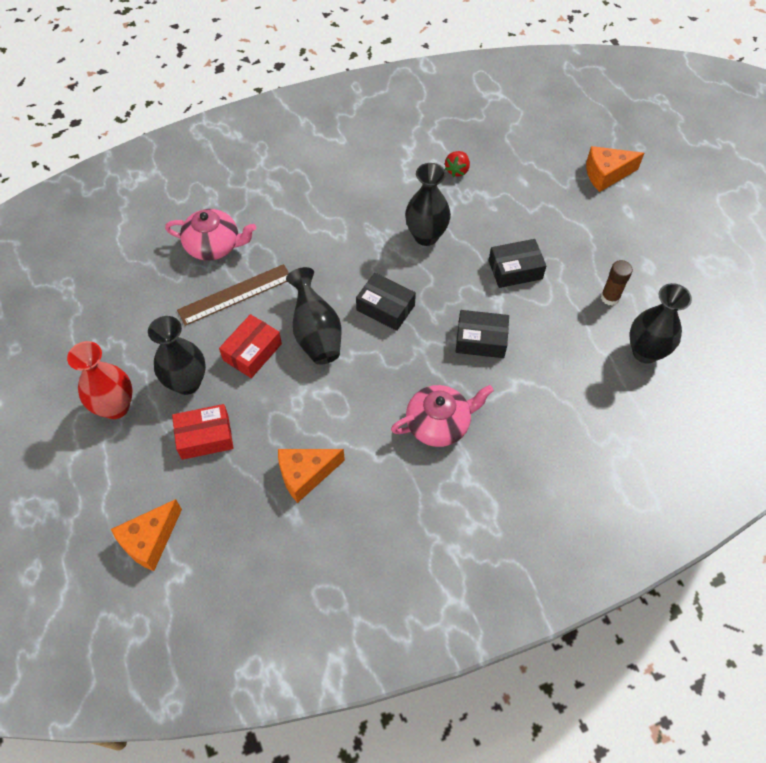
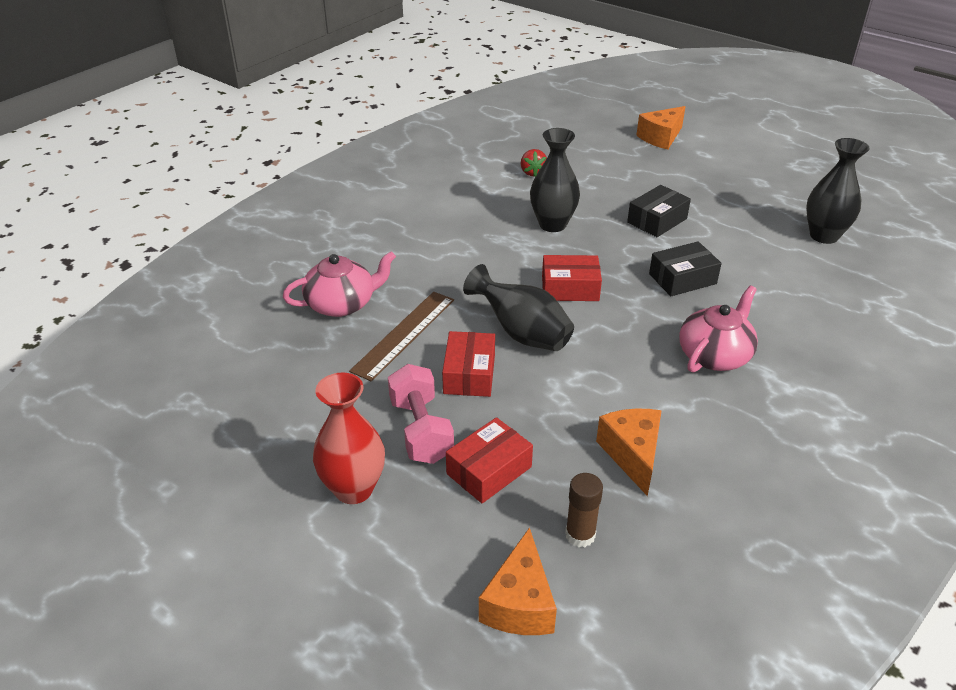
camera: 30 degrees left, 20 degrees down
(187, 383) = (421, 430): black vase -> pink dumbbell
(305, 475) = (632, 454): orange cheese -> orange cheese turned 135 degrees clockwise
(385, 308) = (570, 288): black box -> red box
(610, 297) = (755, 211): brown glue stick -> brown glue stick (580, 535)

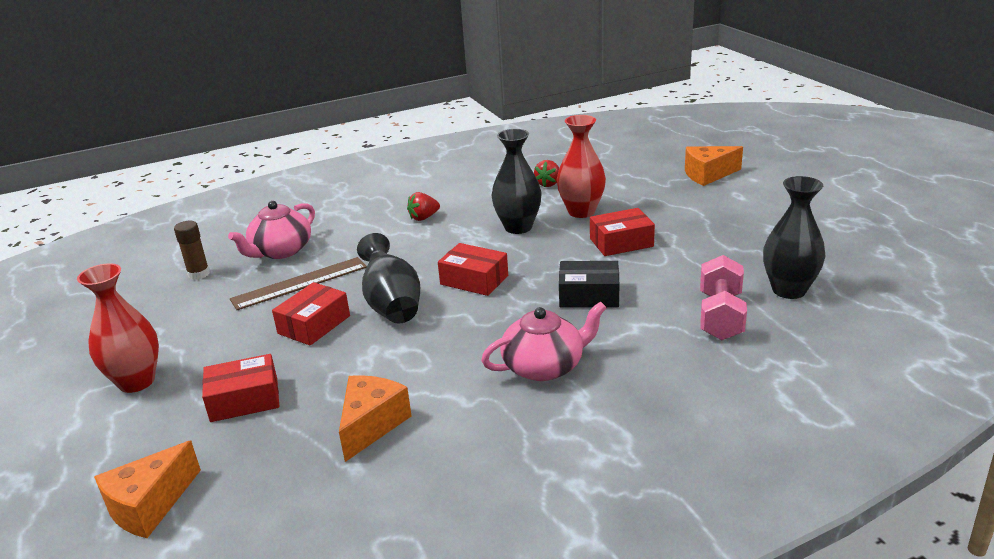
camera: 30 degrees right, 10 degrees down
(342, 304) = (281, 251): pink teapot -> pink teapot turned 120 degrees clockwise
(421, 430) = (230, 355): pink dumbbell -> pink dumbbell (720, 316)
(451, 233) = (423, 218): none -> red strawberry
(580, 535) = (254, 472): brown glue stick -> brown glue stick (199, 274)
(592, 196) = (581, 211): none -> red vase
(657, 220) = (621, 242): black box -> red box

